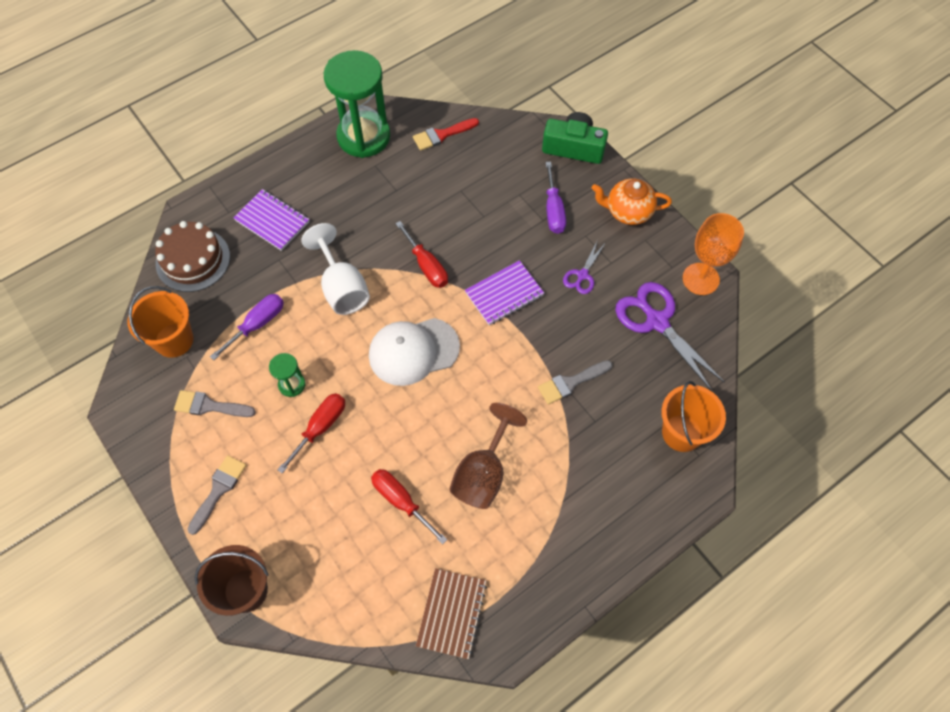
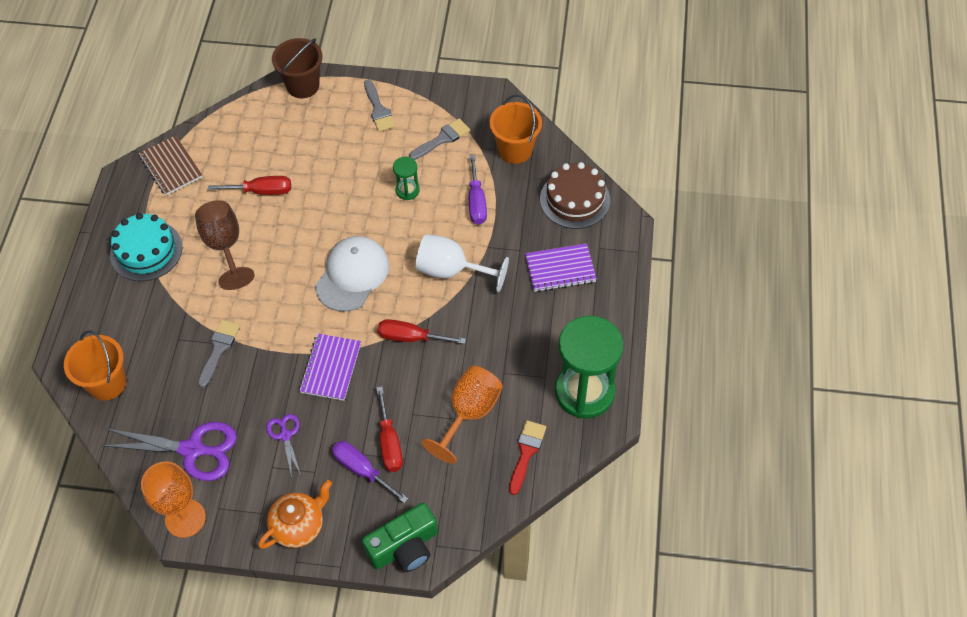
camera: 135 degrees right, 5 degrees down
(320, 427) = (359, 185): red screwdriver -> red screwdriver (389, 443)
(448, 185) = (469, 414): none -> orange goblet
(552, 535) = (146, 250): none -> turquoise cake

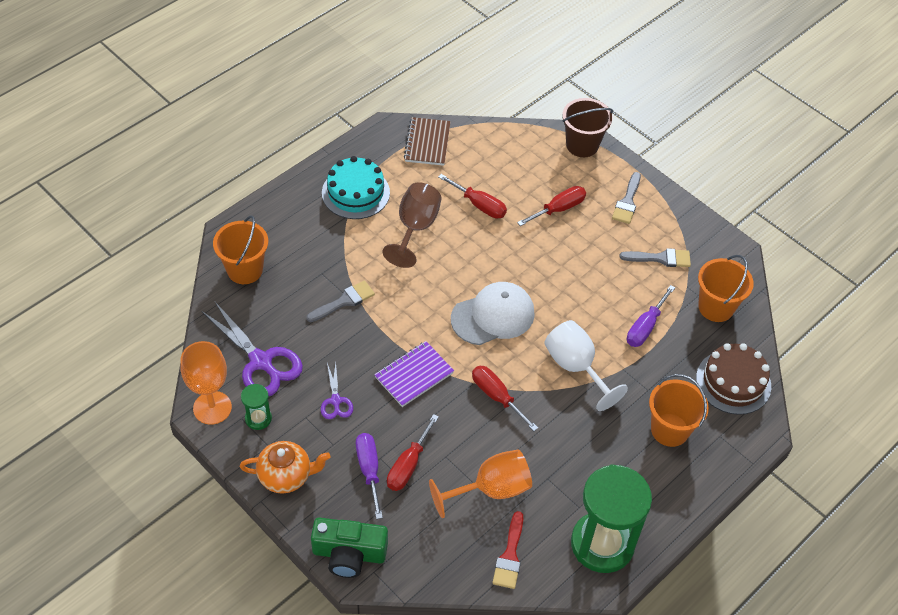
camera: 35 degrees right, 5 degrees down
(285, 435) = (335, 401): purple scissors -> purple scissors turned 150 degrees clockwise
(329, 151) = (559, 209): none -> red screwdriver
(407, 190) = (595, 280): green hourglass -> green hourglass (258, 418)
(526, 452) = (510, 556): red brush -> red brush turned 135 degrees clockwise
(560, 269) = (669, 430): purple notebook -> orange bucket

